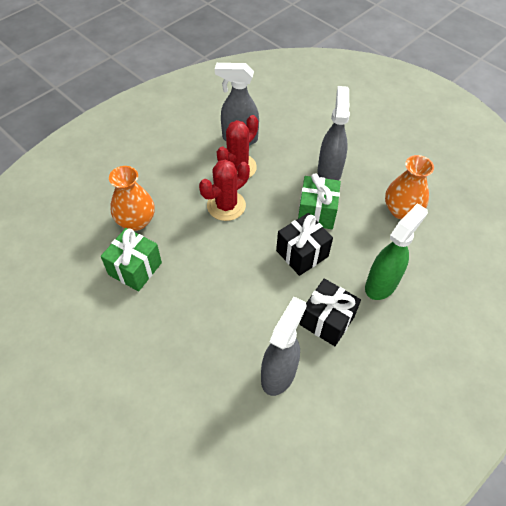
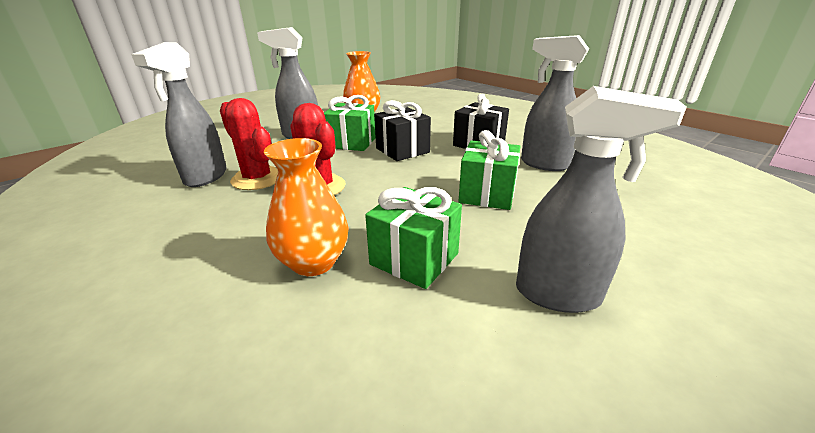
camera: 85 degrees left, 25 degrees down
(96, 339) = (558, 295): none -> grey spray bottle
(215, 316) = (487, 194): none -> green gift
(381, 284) = (438, 125): green spray bottle -> none

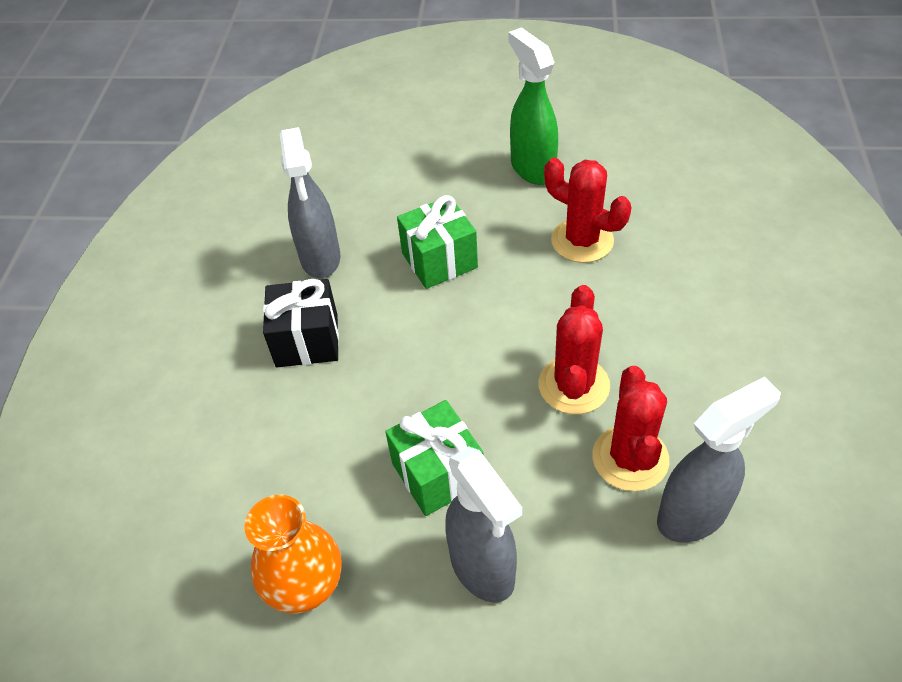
camera: 130 degrees left, 20 degrees up
(313, 262) = (654, 284): orange vase -> none
(402, 150) = (405, 396): black gift -> none
(414, 259) = (582, 241): green gift -> red cactus
(558, 295) = (532, 168): grey spray bottle -> green spray bottle

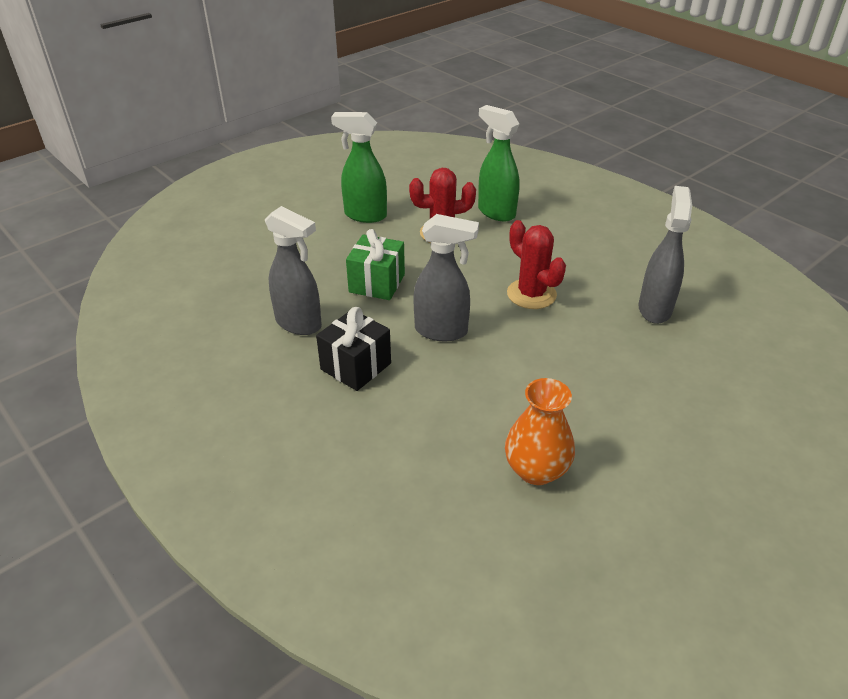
camera: 50 degrees left, 10 degrees down
(437, 473) = (525, 373): green gift -> none
(483, 569) = (607, 394): grey spray bottle -> grey spray bottle (442, 331)
(630, 458) = (599, 306): red cactus -> none
(680, 251) = (496, 212): none -> green spray bottle

